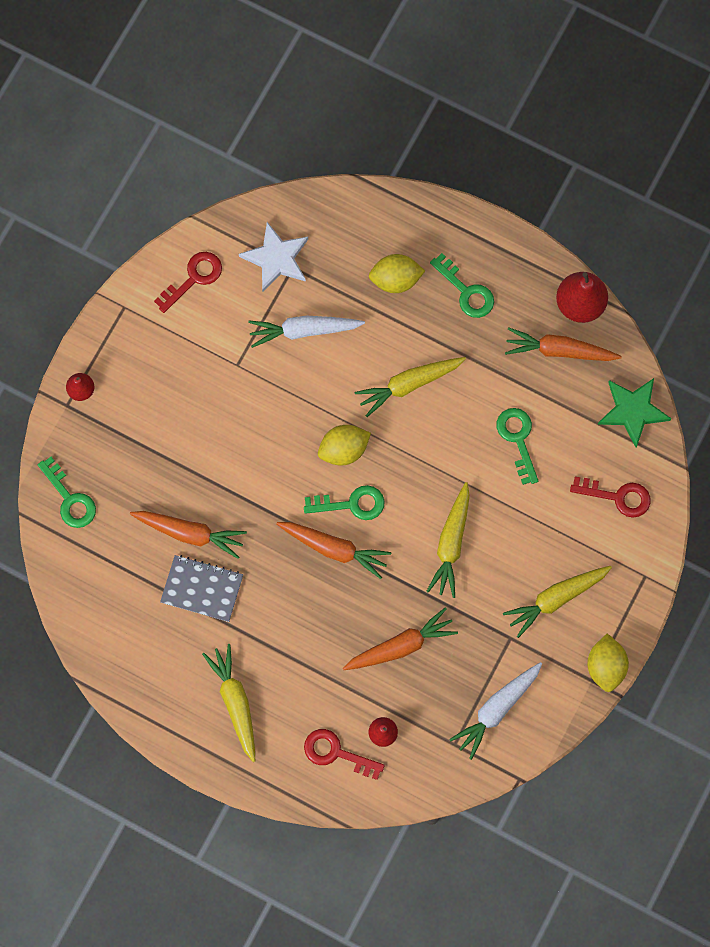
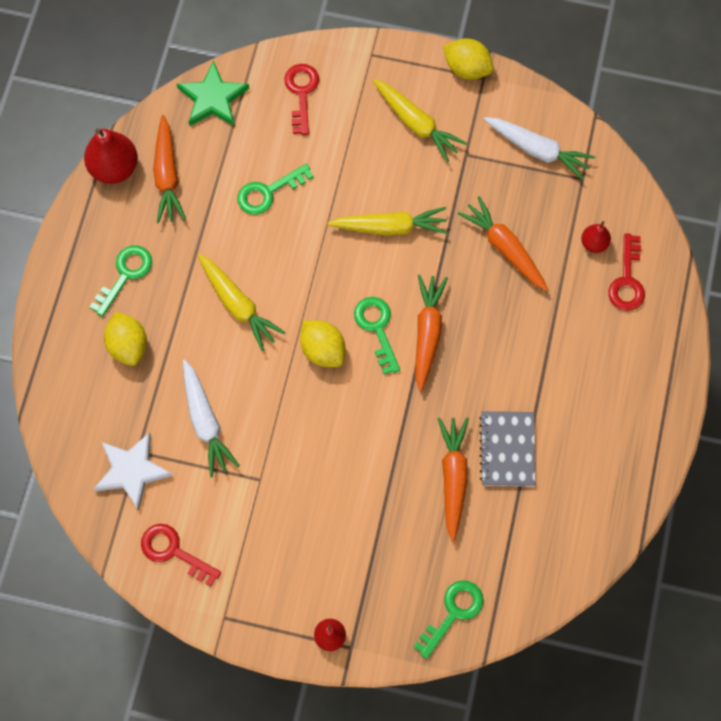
camera: 105 degrees left, 5 degrees down
(235, 702) = (610, 386): yellow carrot -> none
(605, 666) = (467, 69): yellow lemon -> yellow lemon turned 45 degrees clockwise

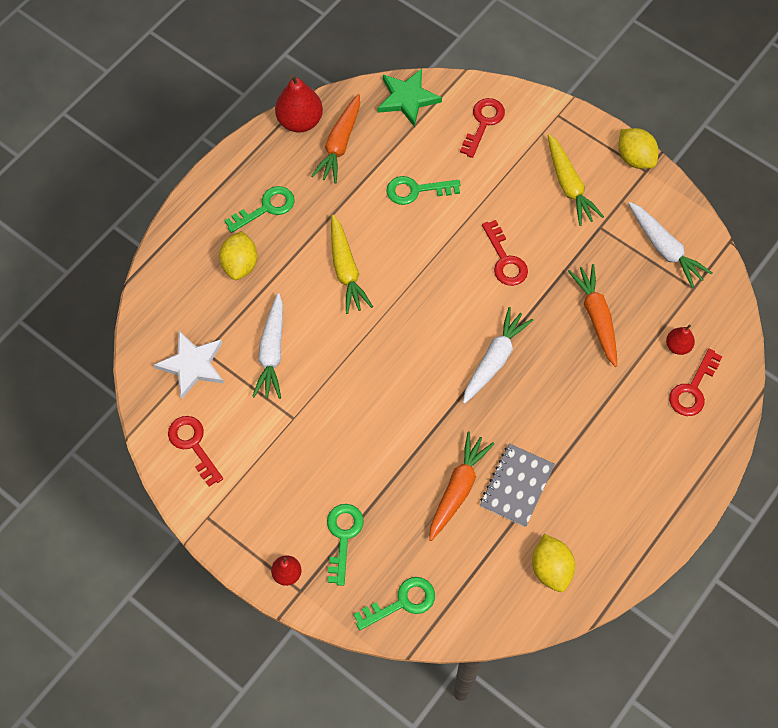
camera: 25 degrees right, 5 degrees down
(323, 350) = (398, 336): yellow lemon -> yellow lemon (551, 568)
(377, 328) = (453, 337): green key -> green key (343, 536)
(390, 227) = (505, 260): yellow carrot -> red key
(427, 333) = (494, 359): orange carrot -> white carrot

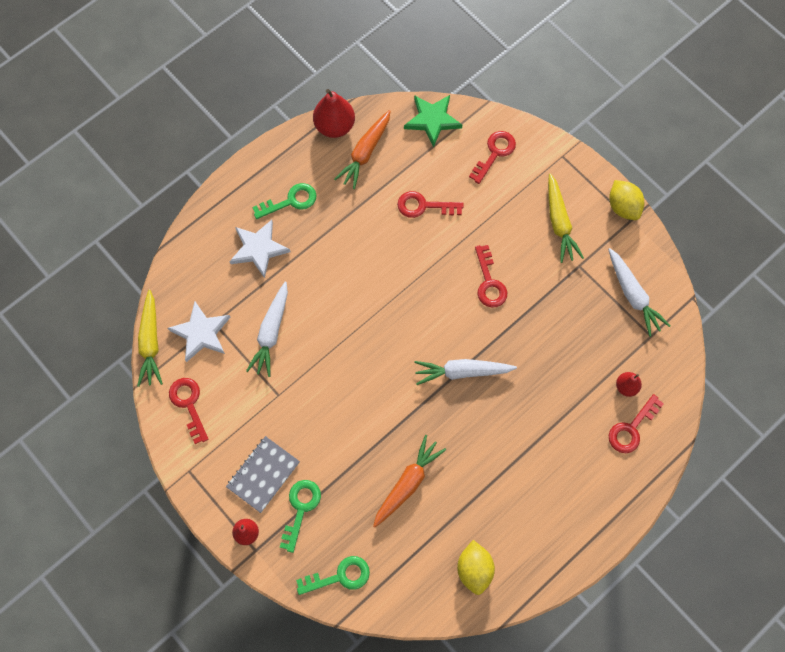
camera: 10 degrees right, 5 degrees up
(240, 264) = (259, 249): yellow lemon -> white star
(346, 270) = (348, 269): yellow carrot -> yellow carrot (150, 342)
(416, 190) = (423, 206): green key -> red key
(494, 359) = (462, 372): white carrot -> white carrot turned 135 degrees counterclockwise
(516, 486) = (459, 490): grey notebook -> grey notebook (263, 474)
(596, 317) = (559, 348): orange carrot -> none

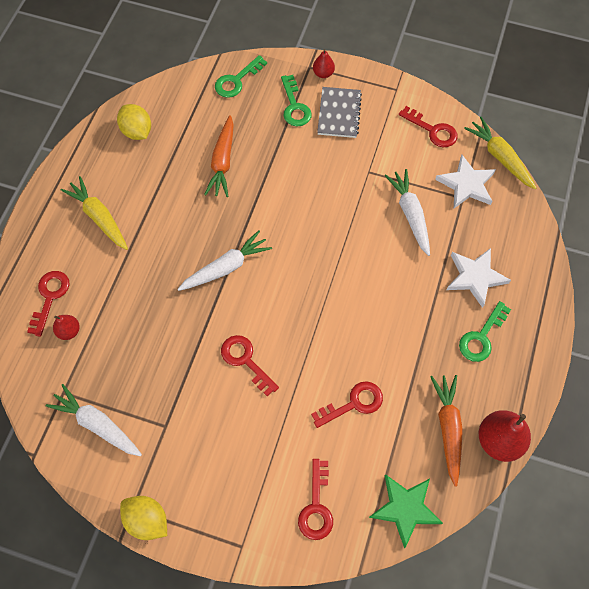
camera: 150 degrees right, 5 degrees down
(559, 223) = (207, 462): yellow carrot -> yellow carrot (99, 217)

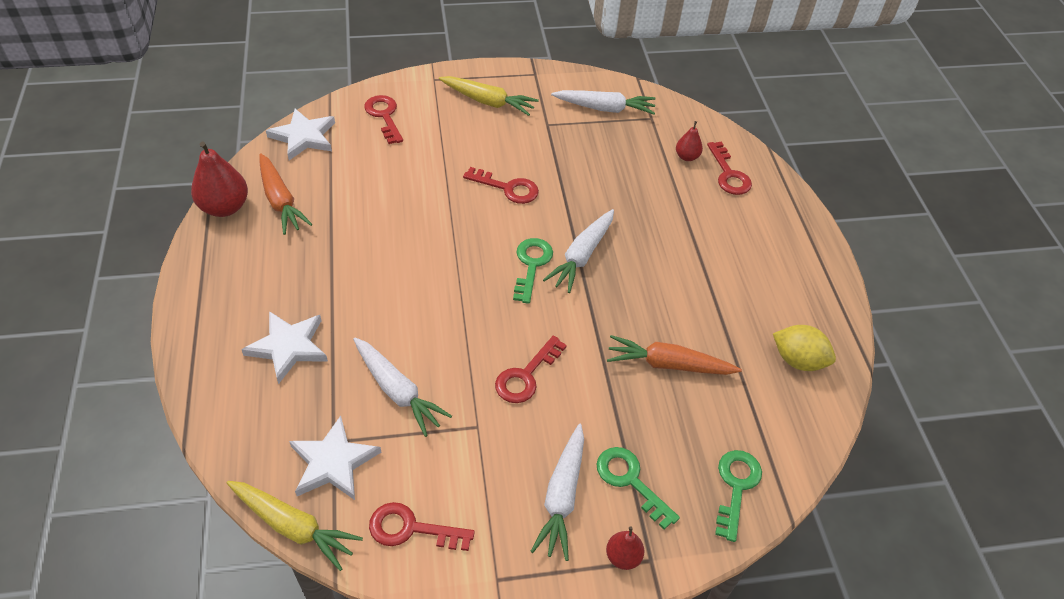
camera: 150 degrees right, 15 degrees down
(99, 217) = (750, 254): yellow carrot -> yellow carrot (488, 102)
(147, 520) = (518, 71): yellow lemon -> none
(222, 162) = (668, 364): orange carrot -> orange carrot turned 60 degrees counterclockwise
(339, 113) = (562, 497): grey notebook -> white carrot
(353, 403) = (383, 190): red key -> red key (526, 376)
(405, 508) = (303, 137): green star -> white star
(481, 337) = (264, 288): green key -> green key (531, 265)

